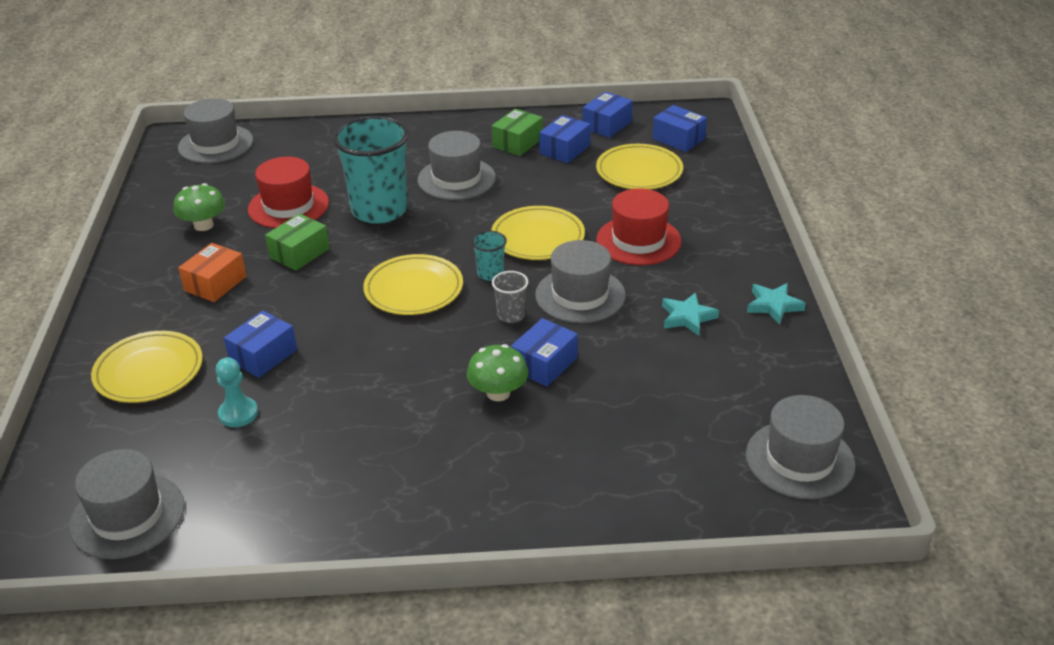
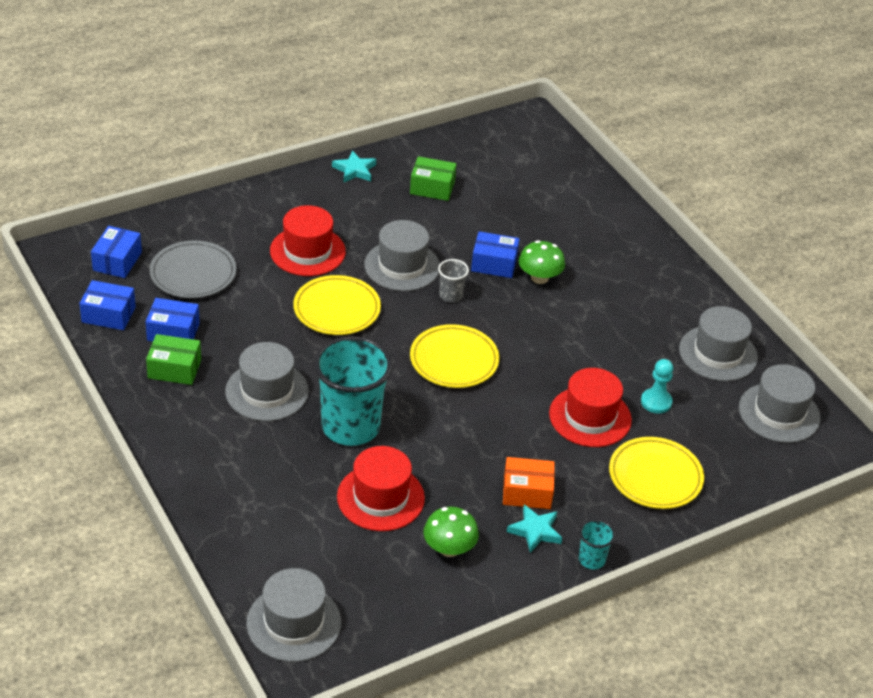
camera: 120 degrees left, 5 degrees up
(263, 355) = (590, 417): blue box -> red hat
(299, 253) = (449, 455): green box -> green box (432, 188)
(490, 274) = (404, 322): turquoise cup -> turquoise cup (591, 559)
(639, 172) = (193, 274): yellow plate -> grey plate
(687, 317) = (395, 207): turquoise star -> turquoise star (535, 531)
(800, 459) = (506, 140): grey hat -> grey hat (718, 353)

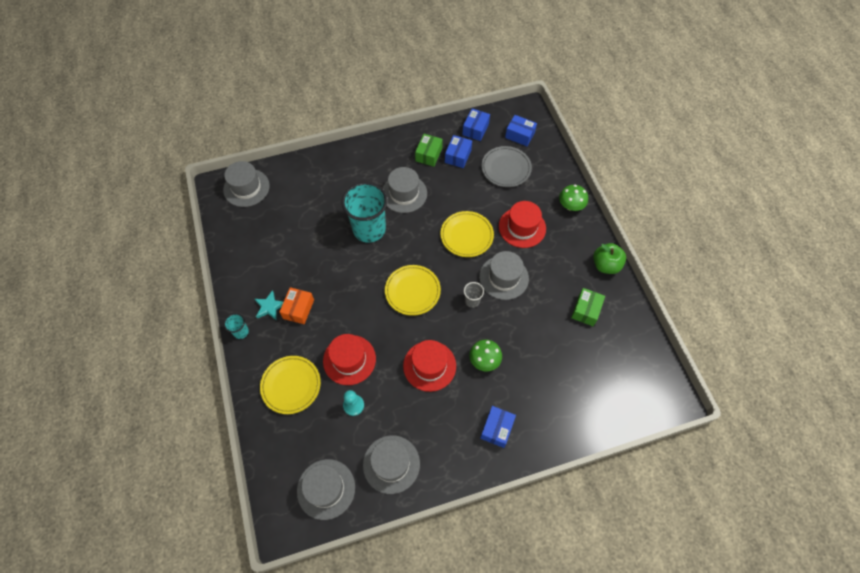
camera: 105 degrees right, 20 degrees up
(354, 170) = (605, 265): turquoise star -> green apple
(380, 497) = (314, 235): red hat -> red hat (429, 366)
(449, 548) = (270, 262): green mushroom -> green mushroom (570, 205)
(494, 264) = (501, 334): blue box -> blue box (497, 429)

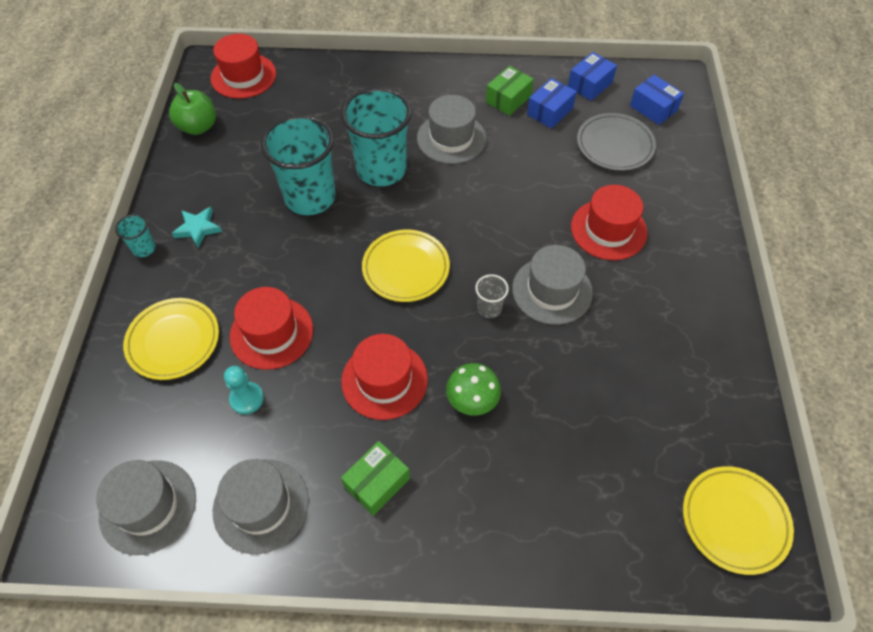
camera: 20 degrees right, 5 degrees down
(246, 188) = (243, 76): grey hat -> red hat
(298, 309) = (235, 243): orange box -> none
(332, 262) = (310, 197): none -> turquoise cup
(466, 236) = (519, 217): yellow plate -> yellow plate (734, 520)
(497, 429) = (448, 511): blue box -> none
(570, 205) = (697, 221): green mushroom -> none
(586, 310) = (667, 378): green box -> green box (377, 483)
(605, 265) = (725, 321): green apple -> green apple (198, 127)

